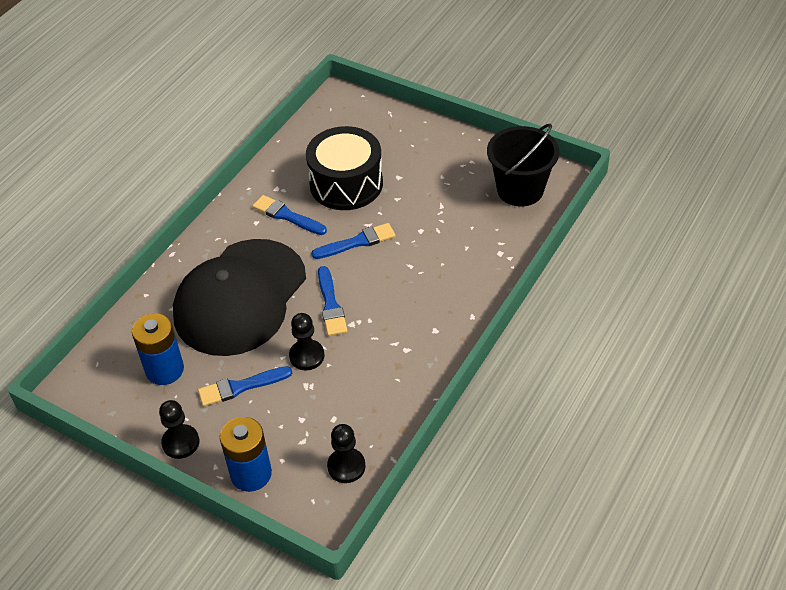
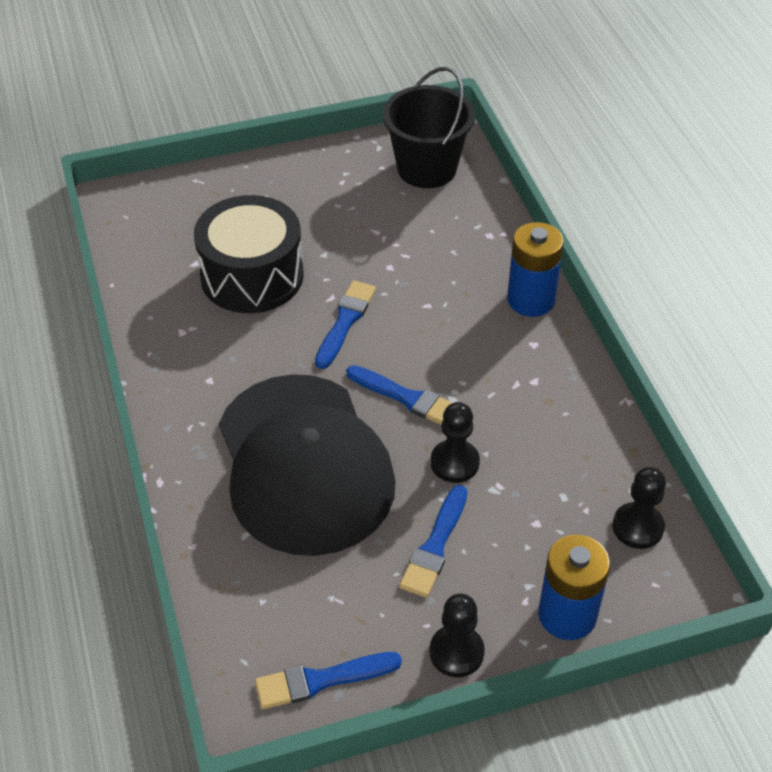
camera: 50 degrees left, 0 degrees up
(165, 370) = (331, 600): blue battery -> blue battery (531, 300)
(287, 216) = (234, 349): blue brush -> blue brush (321, 680)

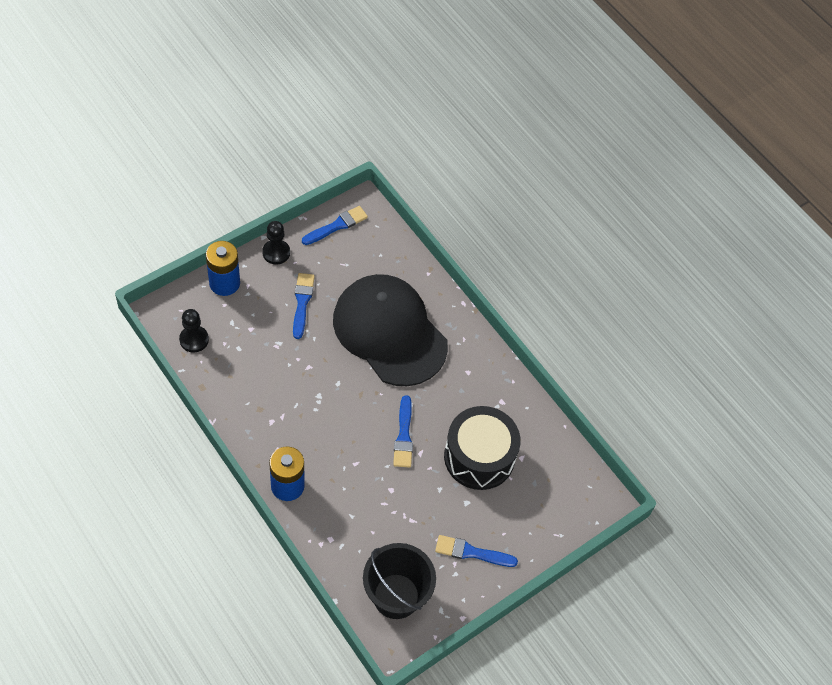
camera: 155 degrees right, 10 degrees up
(407, 398) = (346, 389): blue brush -> blue brush (471, 552)
(454, 462) = (305, 353): black pawn -> none

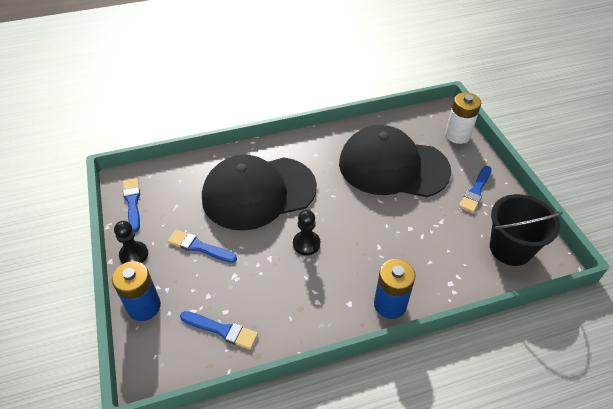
camera: 65 degrees left, 10 degrees down
(194, 339) = (197, 351): black pawn -> black pawn (306, 244)
(403, 436) = (361, 207): blue brush -> blue brush (222, 330)
(479, 457) = (393, 166): black drum -> black cap
(564, 522) = (457, 135): none -> white battery

